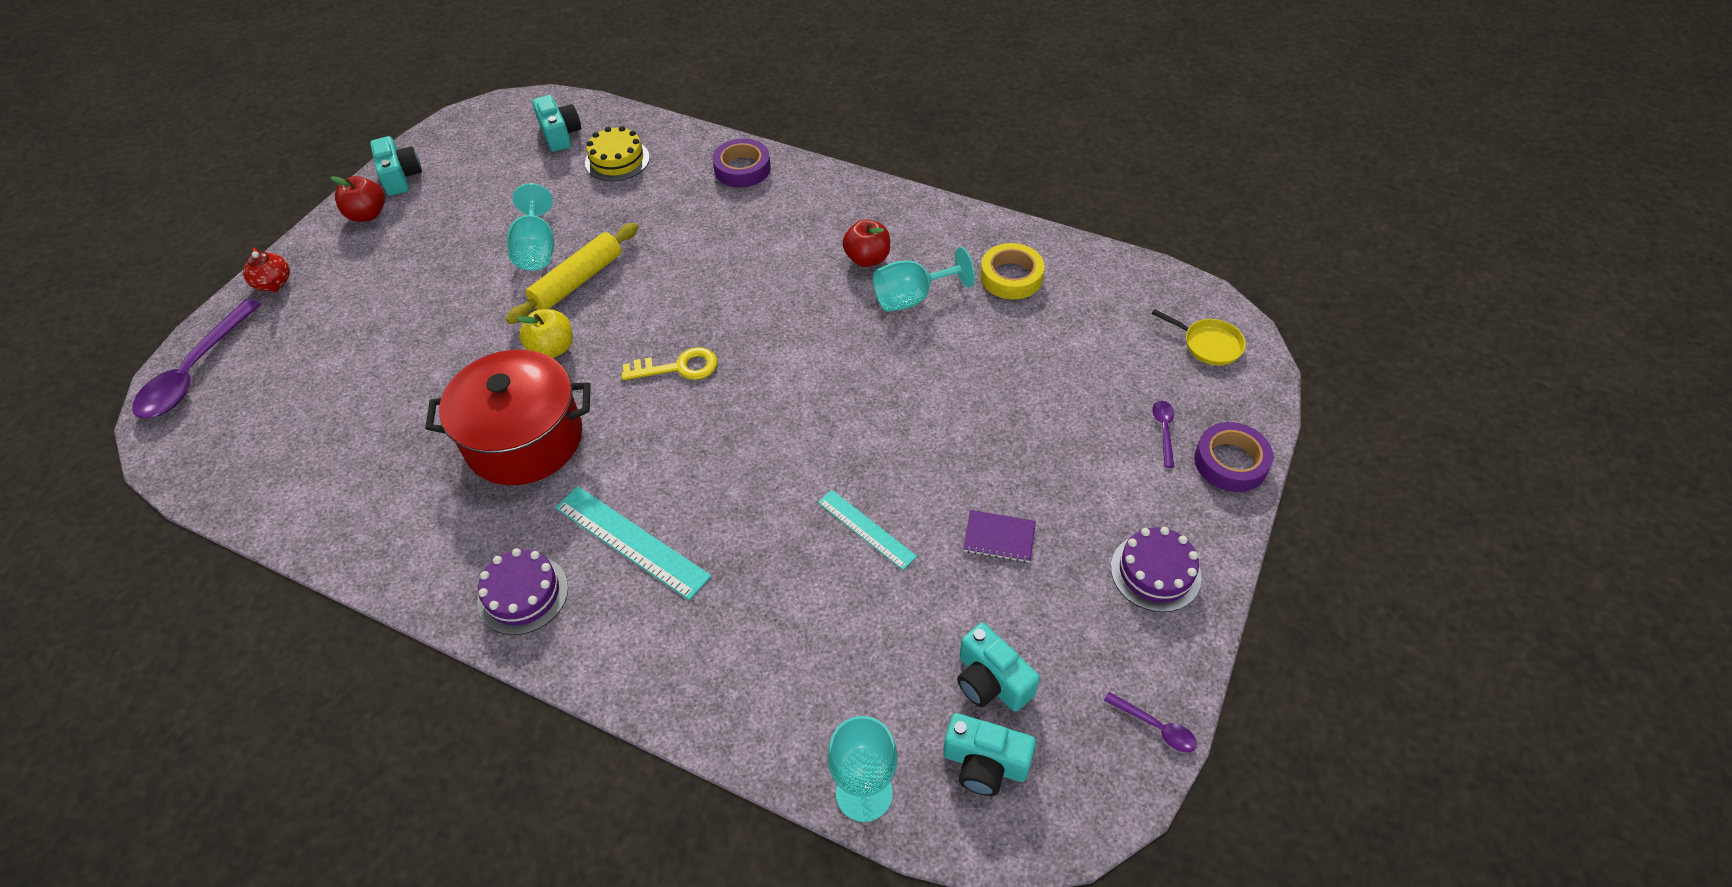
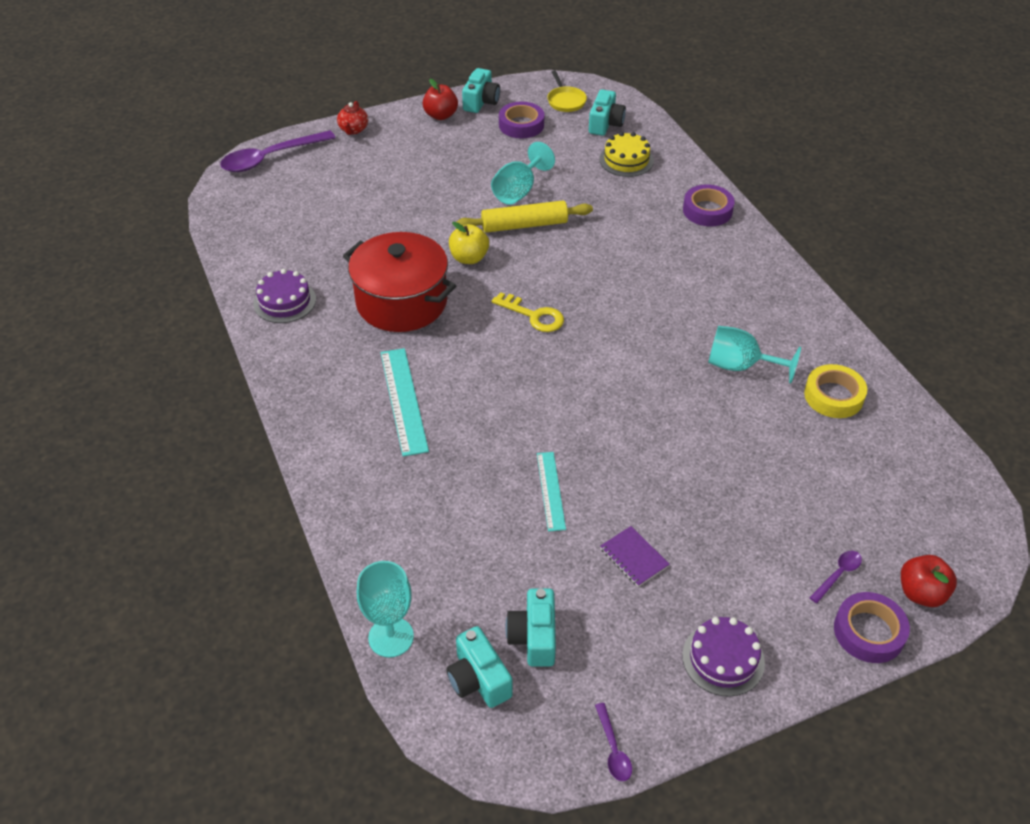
camera: 40 degrees right, 5 degrees down
(471, 179) = (521, 125): none -> purple tape
(523, 594) = (318, 389): purple cake -> purple cake (284, 301)
(867, 259) = (735, 320): red apple -> red apple (921, 593)
(1208, 344) = (948, 541): yellow pan -> yellow pan (565, 101)

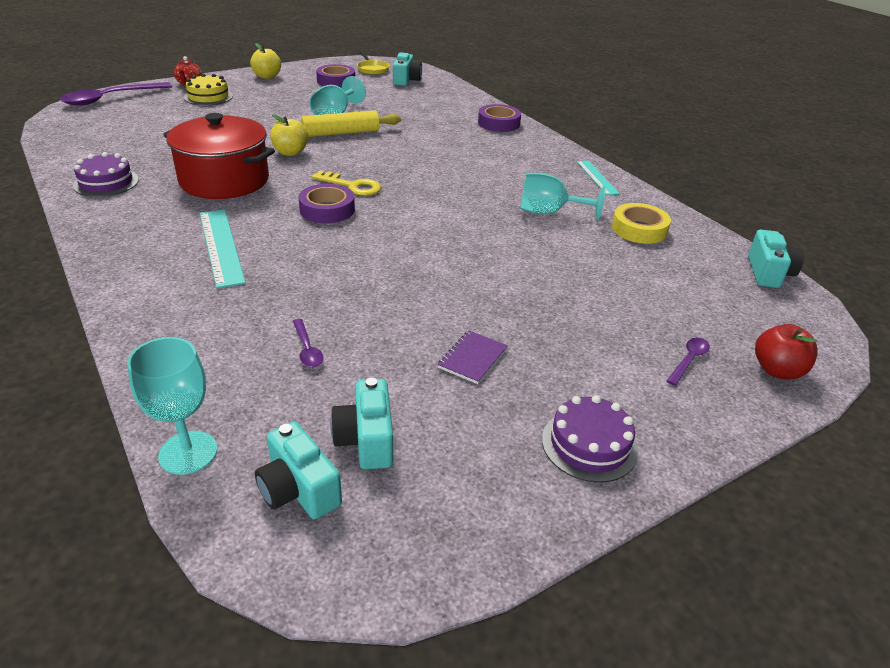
camera: 10 degrees left, 10 degrees down
(441, 115) = (267, 76): red apple -> yellow apple
(481, 102) = (302, 70): turquoise camera -> turquoise camera (768, 273)
(551, 490) = (377, 308): turquoise ruler -> turquoise ruler (597, 177)
(613, 749) = (476, 553): purple spoon -> purple spoon (307, 349)
(626, 160) = (426, 98): yellow cake -> yellow cake (208, 97)
(634, 557) = (472, 358): purple notebook -> purple notebook turned 75 degrees clockwise
(869, 632) = (738, 407): purple tape -> purple tape (327, 209)

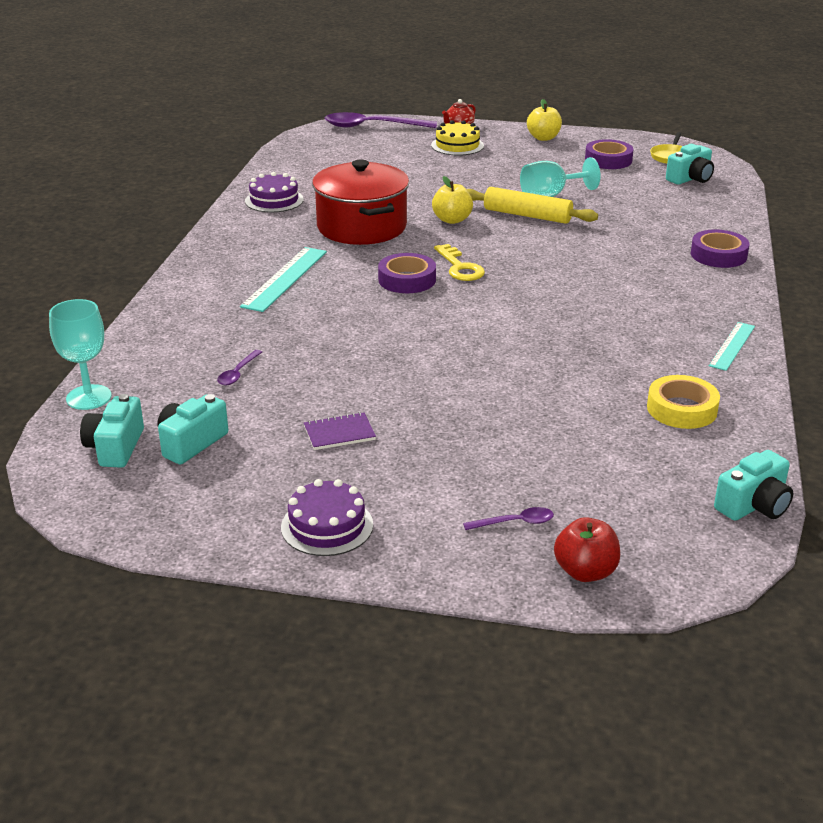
camera: 45 degrees right, 5 degrees down
(549, 213) = (610, 358): turquoise goblet -> none

